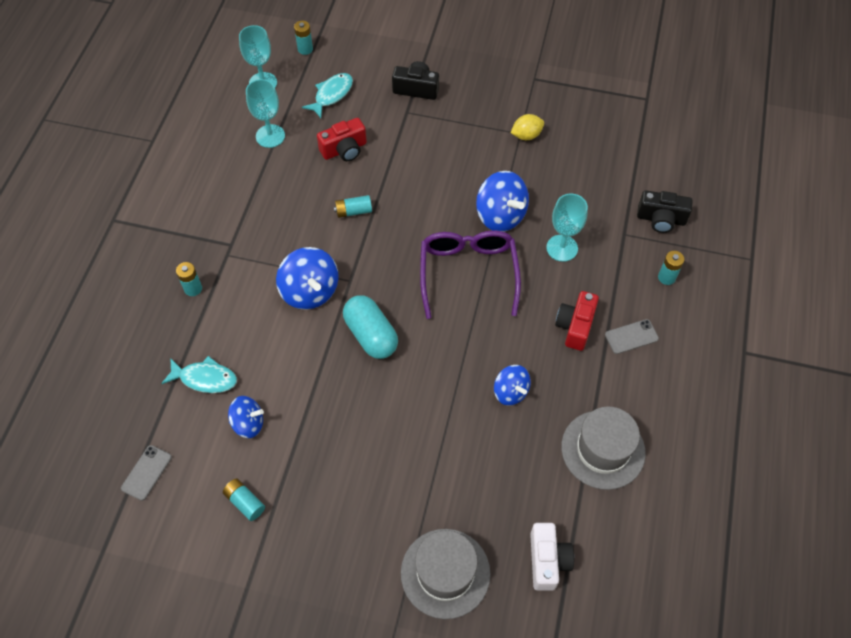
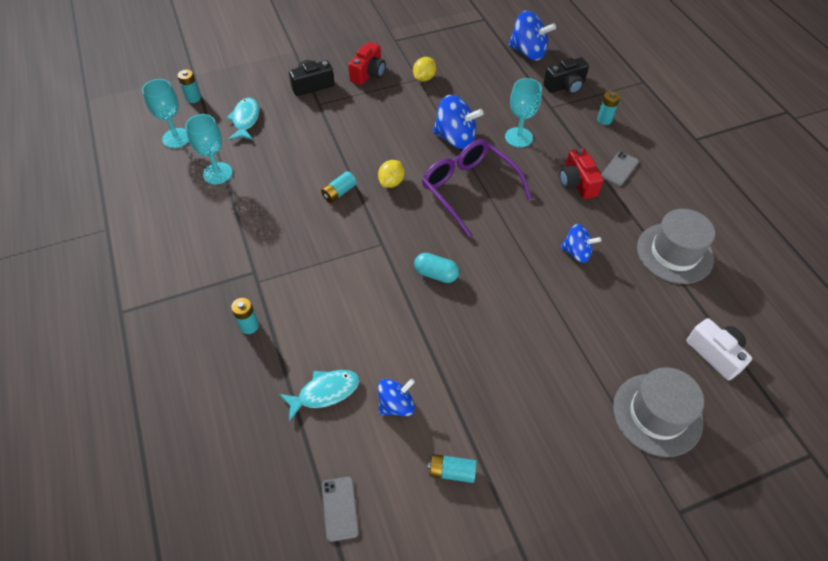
camera: 35 degrees left, 5 degrees down
(310, 291) = (356, 270): blue spinning top -> blue spinning top (528, 52)
(344, 149) = (291, 153): red camera -> red camera (368, 73)
(371, 335) = (436, 274): turquoise capsule -> turquoise capsule, size x0.65
(405, 227) = (391, 182): none -> yellow lemon

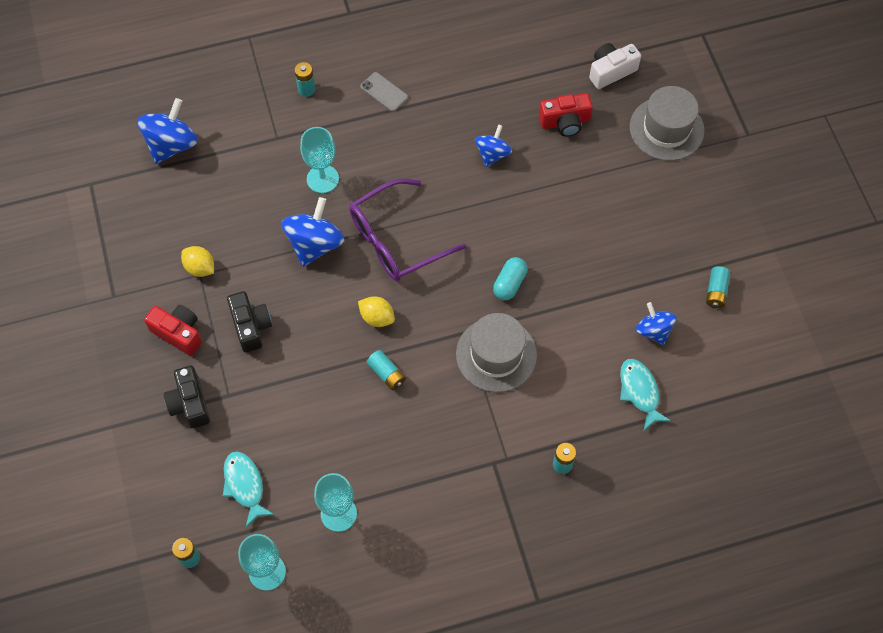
camera: 85 degrees left, 10 degrees up
(245, 120) = (245, 485): turquoise fish -> turquoise fish turned 60 degrees clockwise
(339, 508) = (748, 381): grey phone -> none
(565, 86) = (243, 116): black camera -> black camera (251, 326)
(577, 183) = (399, 135): red camera -> red camera (565, 122)
(674, 253) = (500, 72): grey hat -> grey hat (496, 354)

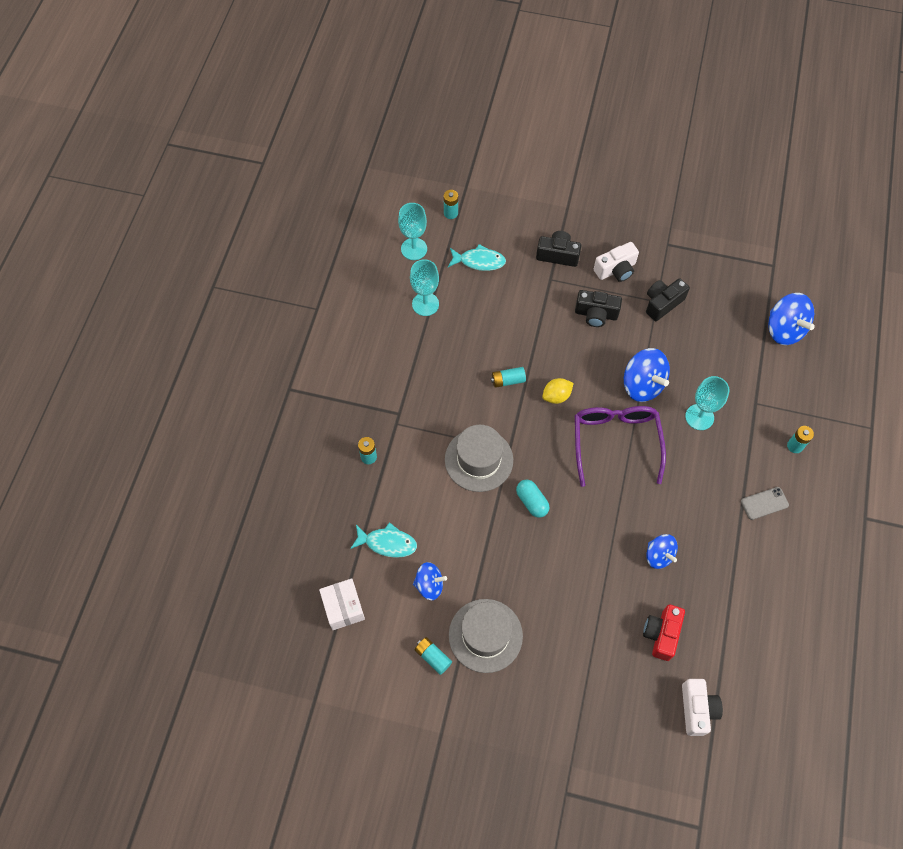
camera: 120 degrees right, 0 degrees up
(178, 333) = (616, 270): red camera -> white camera
(200, 268) = (662, 303): yellow lemon -> black camera
(666, 129) = (610, 720): grey hat -> grey hat (485, 635)
(729, 395) = (343, 607): none -> white box

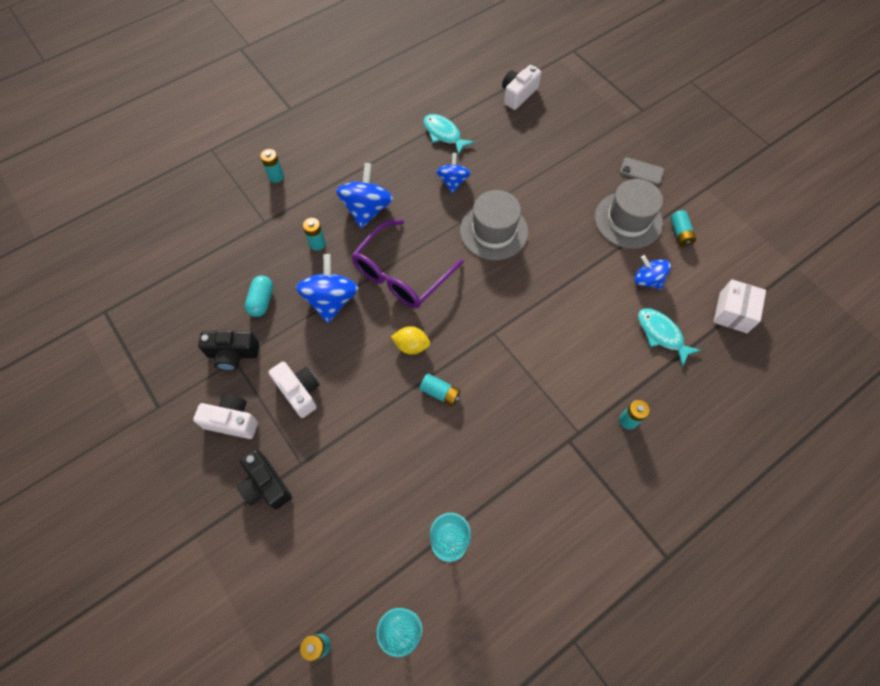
camera: 140 degrees left, 0 degrees up
(479, 261) = (348, 548): turquoise fish -> turquoise fish (444, 134)
(479, 460) = (528, 343): grey hat -> grey hat (494, 231)
(532, 502) = (513, 280): turquoise capsule -> turquoise capsule (262, 301)
(596, 314) = (299, 392): black camera -> white camera
(661, 634) = (500, 141): red camera -> none
(699, 417) = (317, 244): turquoise goblet -> turquoise battery
(764, 503) = (343, 160): grey phone -> grey phone (641, 171)
(784, 329) = (171, 255): blue spinning top -> blue spinning top (367, 209)

